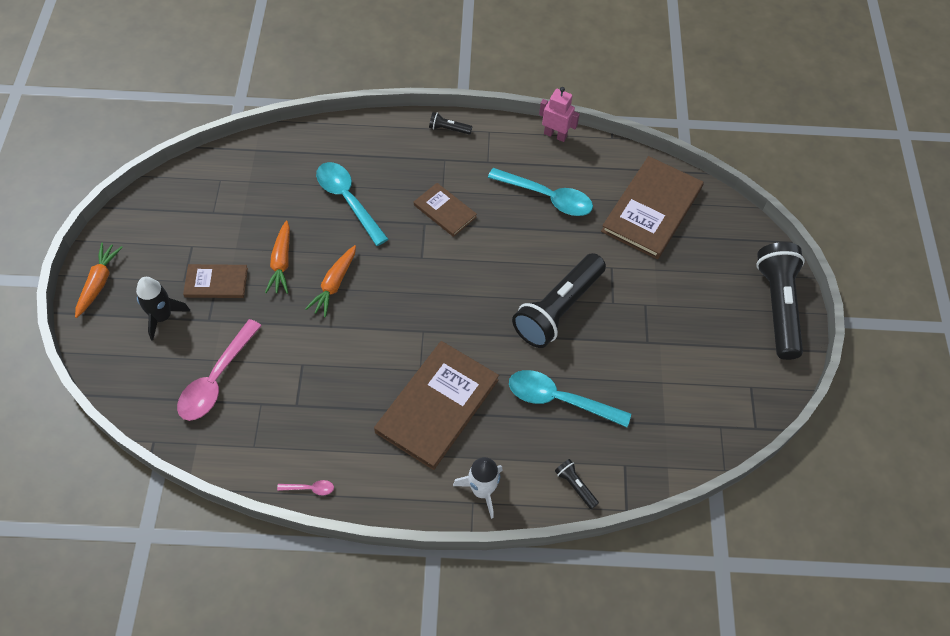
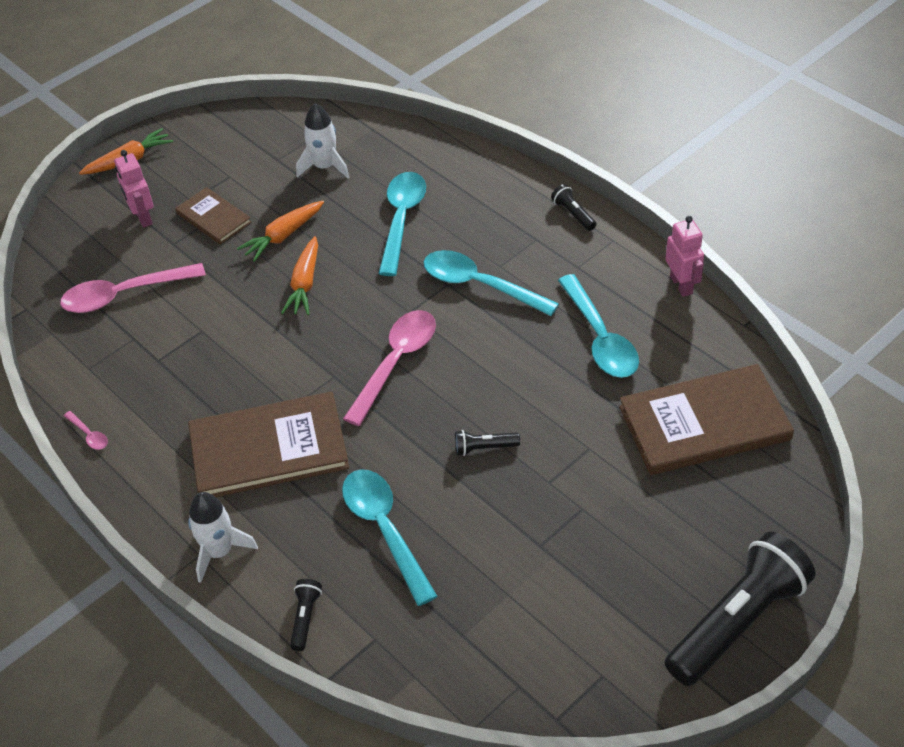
camera: 50 degrees right, 10 degrees down
(162, 317) = (142, 217): black rocket -> pink robot
(253, 196) = (324, 166): none -> white rocket
(334, 285) = (305, 283): orange carrot -> orange carrot turned 60 degrees counterclockwise
(445, 211) = (480, 285): brown book -> turquoise spoon
(451, 295) = (395, 363): none -> pink spoon
(558, 309) = (484, 448): black flashlight -> black flashlight, size x0.41

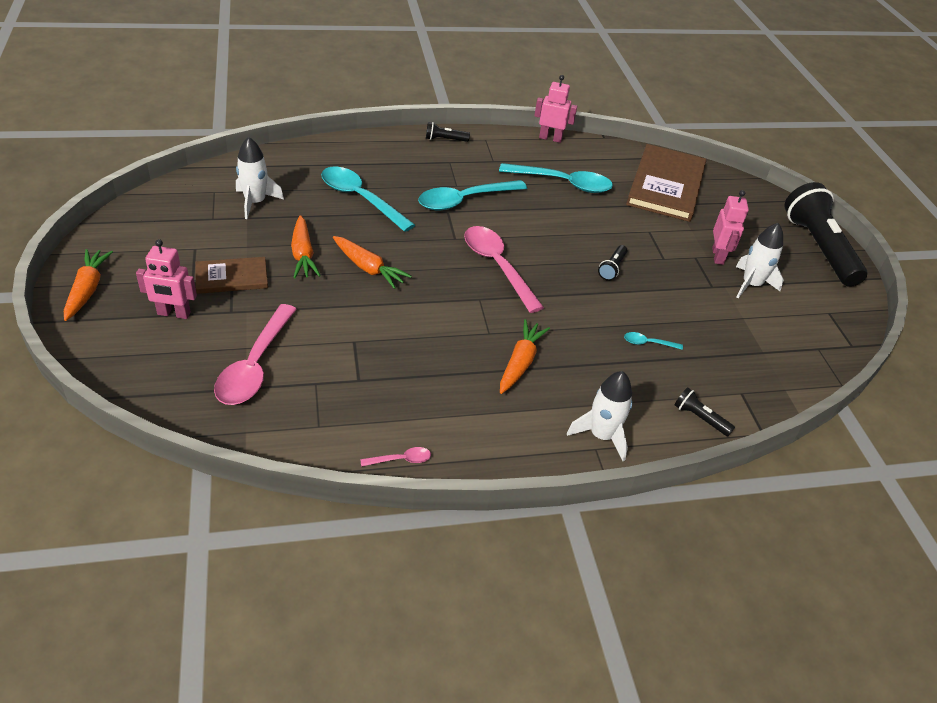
camera: 65 degrees left, 5 degrees down
(269, 449) = (520, 363): brown book -> orange carrot
(385, 530) = (648, 343): turquoise spoon -> turquoise spoon, size x0.43
(581, 579) = (751, 284): none -> white rocket
(606, 528) = (718, 256): none -> pink robot

